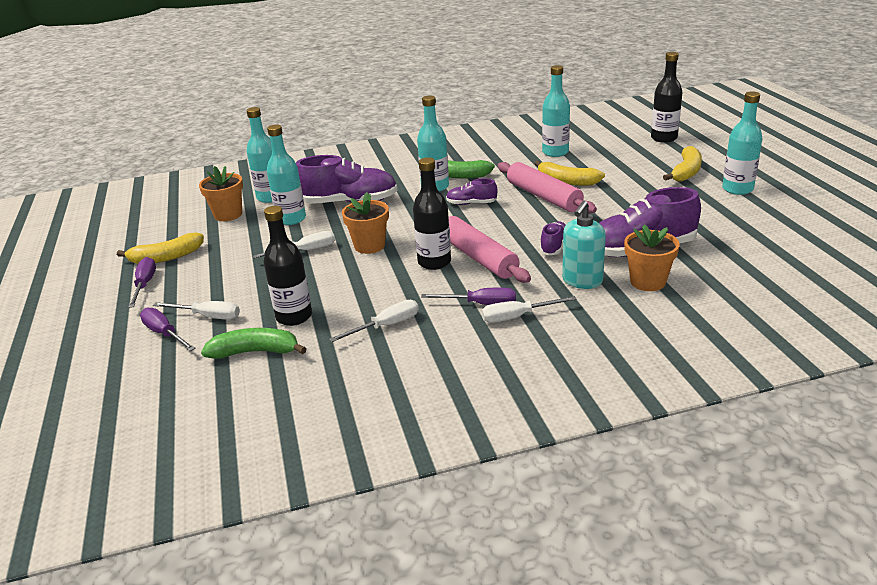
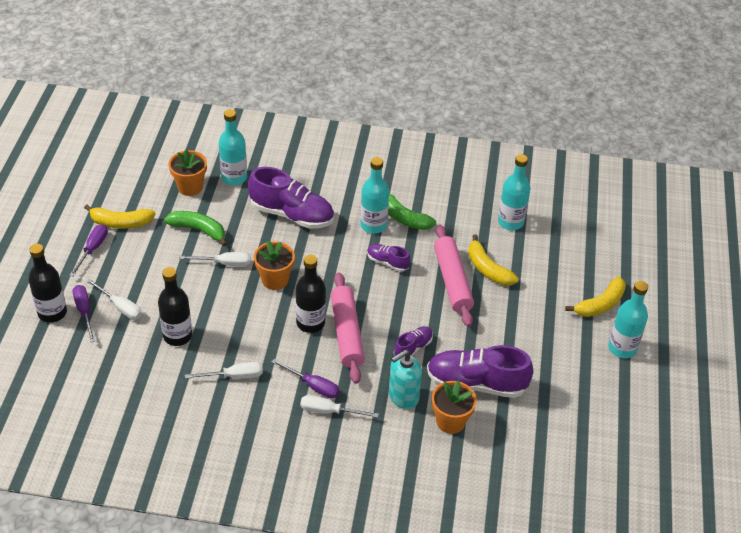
camera: 20 degrees right, 15 degrees up
(255, 352) = (135, 360): green banana -> green banana (199, 230)
(291, 219) = (235, 216): turquoise bottle -> none
(664, 138) = (625, 246): black bottle -> black bottle (52, 313)

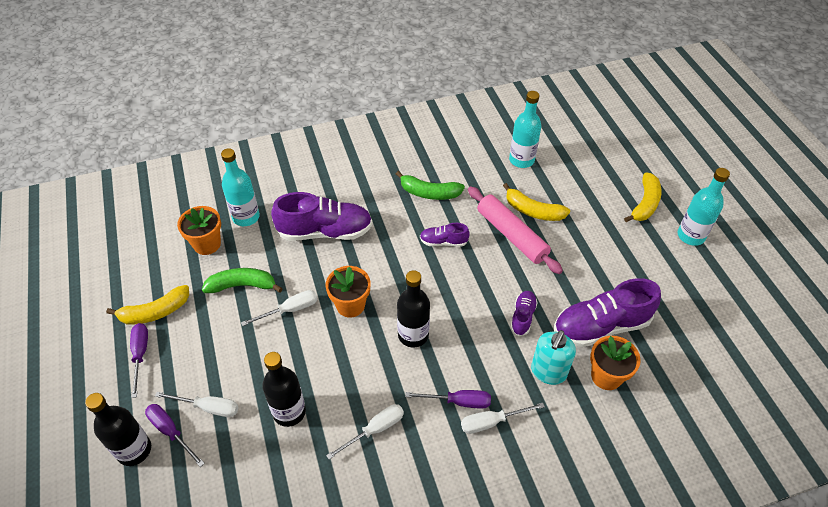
camera: 25 degrees left, 5 degrees up
(347, 333) = (453, 329): pink rolling pin -> none
(373, 225) = (407, 211): turquoise bottle -> none

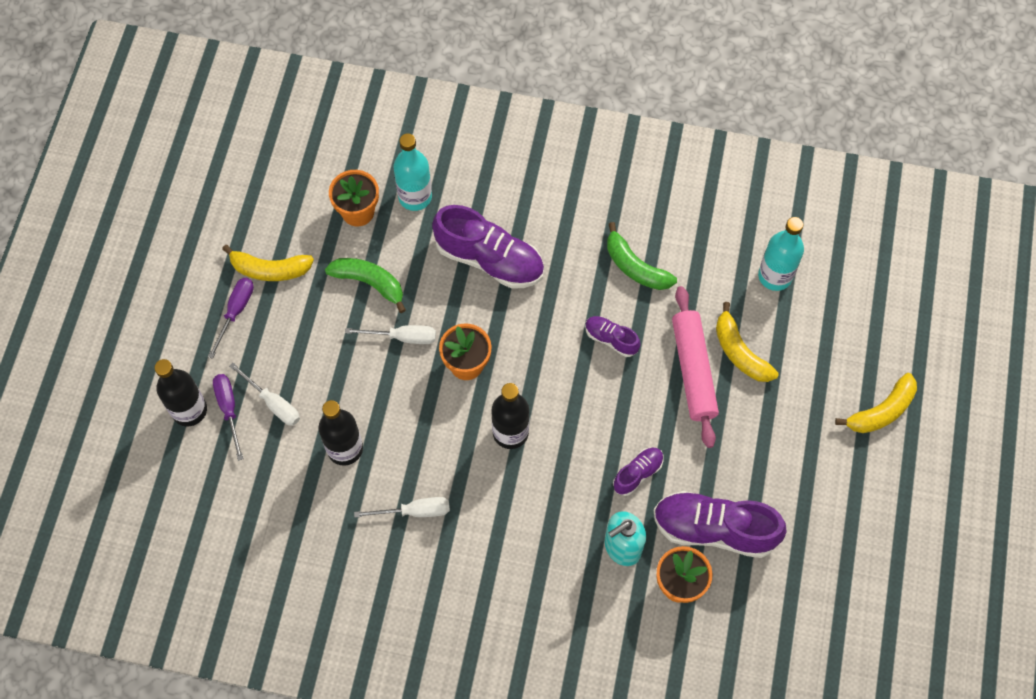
camera: 30 degrees right, 15 degrees up
(458, 402) = (511, 528): purple screwdriver -> none
(491, 422) = (530, 566): white screwdriver -> none
(691, 236) = (903, 480): turquoise bottle -> none

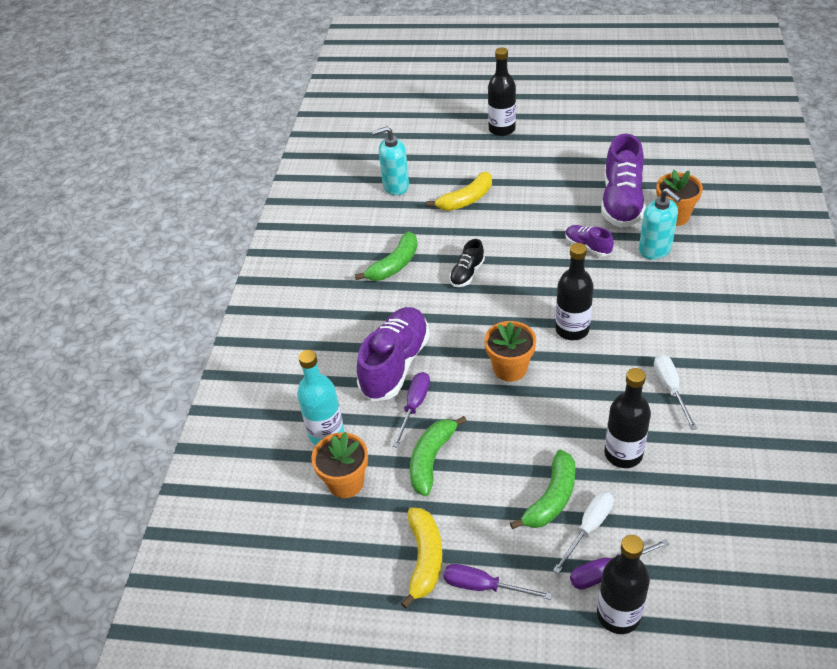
camera: 90 degrees left, 20 degrees down
(309, 378) = (551, 498): none -> green banana
(403, 337) = (490, 422): white screwdriver -> none
(434, 273) = (414, 406): none -> purple screwdriver
(611, 339) = (467, 273): purple shoe -> black shoe
(693, 370) = (487, 223): pink rolling pin -> none
(775, 276) = (395, 186): turquoise bottle -> turquoise soap dispenser
(881, 411) = (502, 129): yellow banana -> black bottle

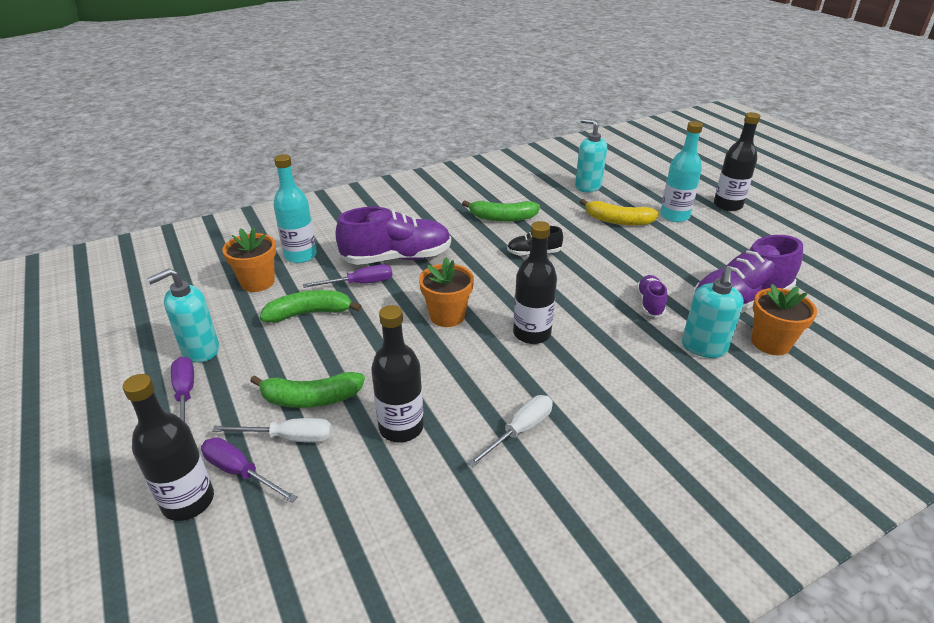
camera: 50 degrees right, 10 degrees down
(424, 559) = (200, 350): yellow banana -> turquoise soap dispenser
(489, 165) = (674, 216): none -> turquoise bottle

